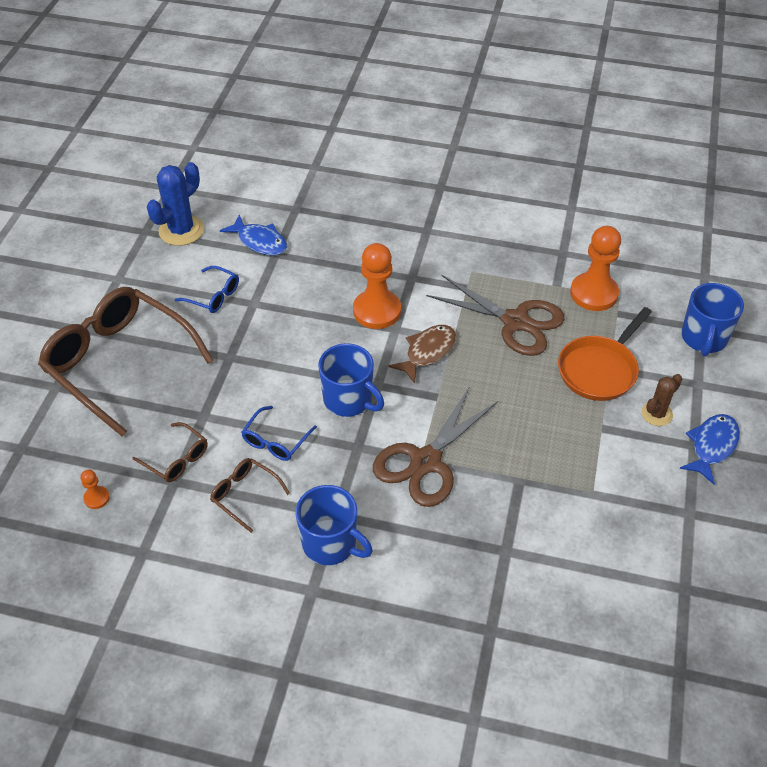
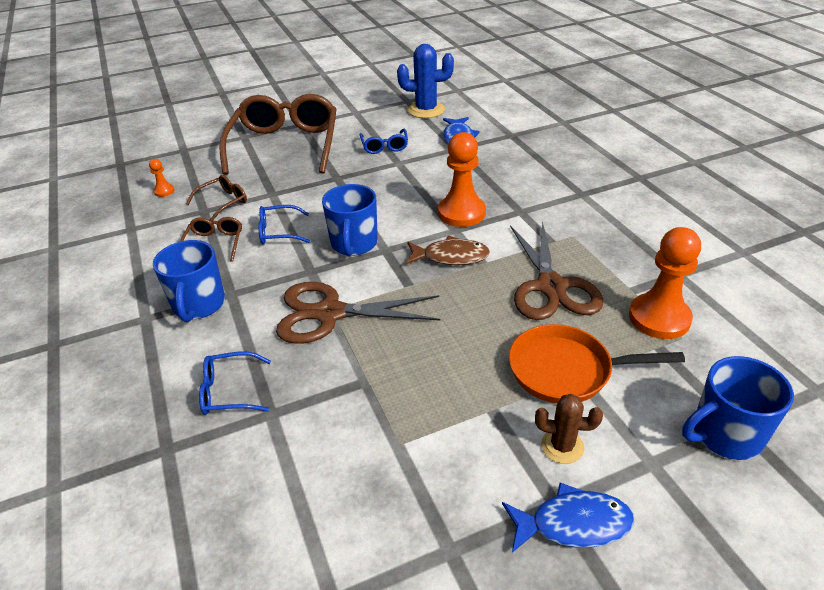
camera: 55 degrees right, 10 degrees down
(176, 459) = (223, 202): brown glasses -> brown glasses turned 135 degrees counterclockwise
(460, 566) = (229, 391): none -> blue glasses

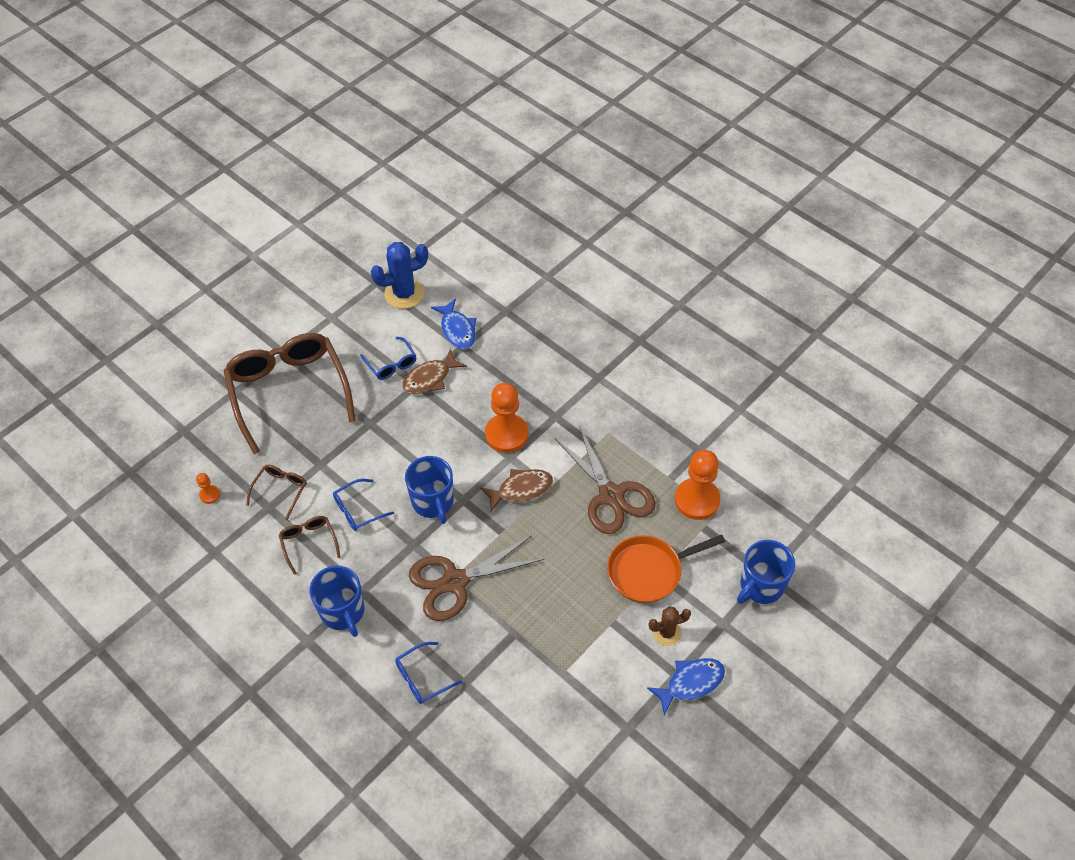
camera: 25 degrees left, 15 degrees up
(412, 161) = (430, 378): none -> brown fish

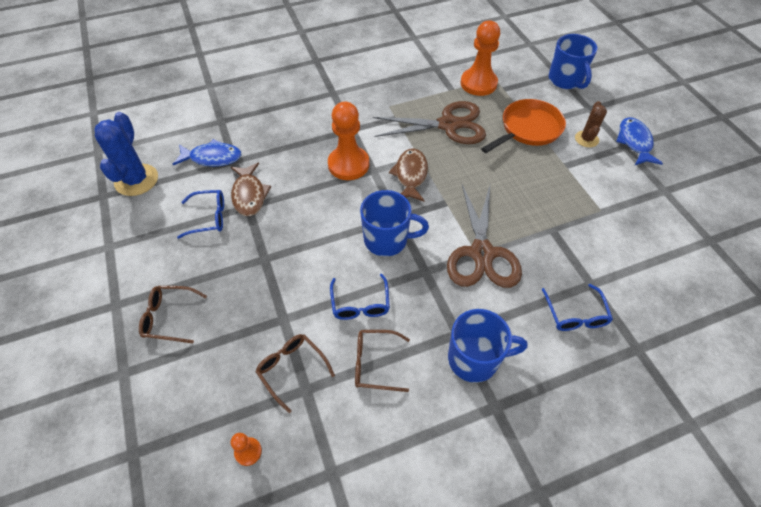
camera: 65 degrees left, 0 degrees up
(289, 391) = (169, 317): brown glasses -> brown glasses, size x0.43
(649, 571) = (528, 129): orange pan -> orange pan turned 135 degrees counterclockwise

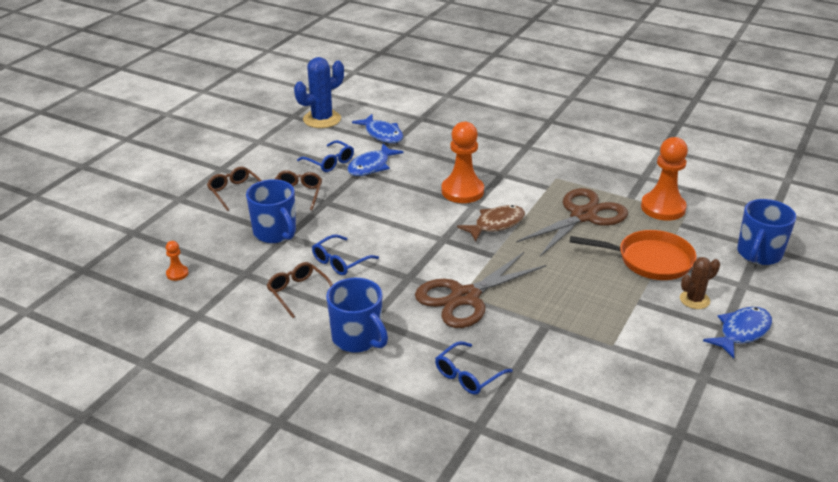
camera: 50 degrees right, 20 degrees down
(249, 195) = (371, 166): brown fish -> blue fish
(292, 369) = (253, 260): brown glasses -> brown glasses (297, 194)
(387, 240) = (414, 245): blue mug -> blue mug (275, 233)
(448, 125) = (583, 216): brown scissors -> brown scissors turned 90 degrees counterclockwise

